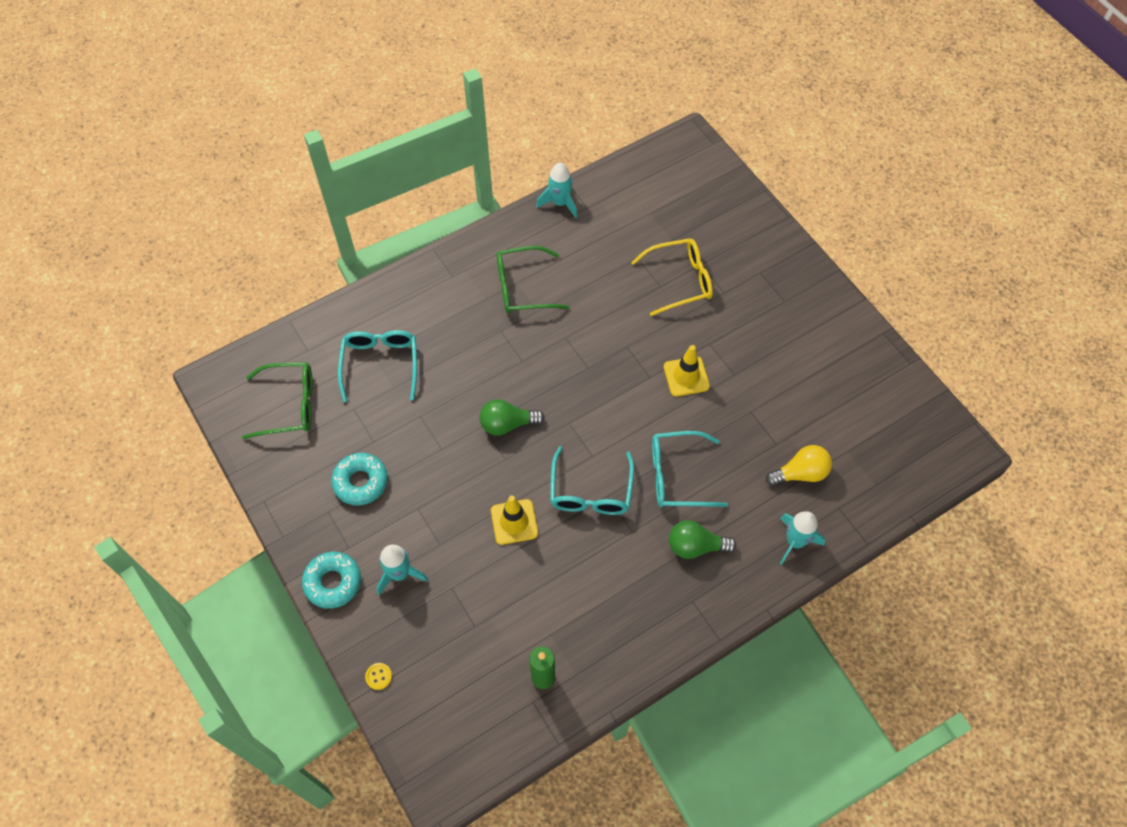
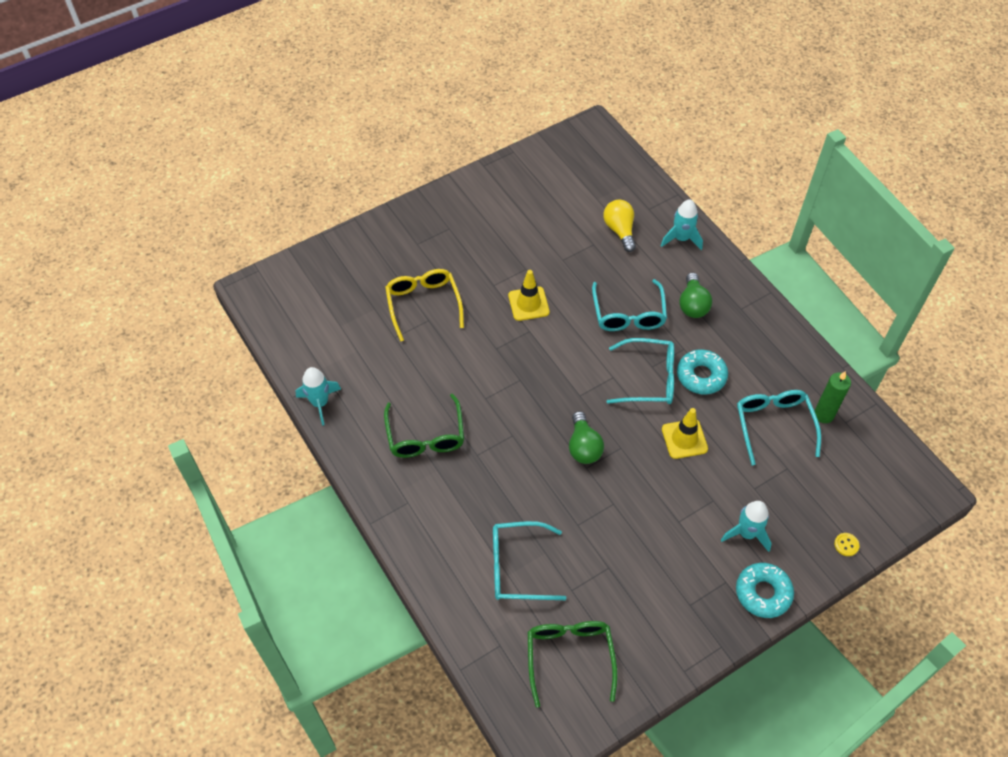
camera: 90 degrees left, 5 degrees down
(361, 482) = (655, 576): turquoise donut -> turquoise donut (701, 376)
(530, 618) = (773, 424): none -> turquoise glasses

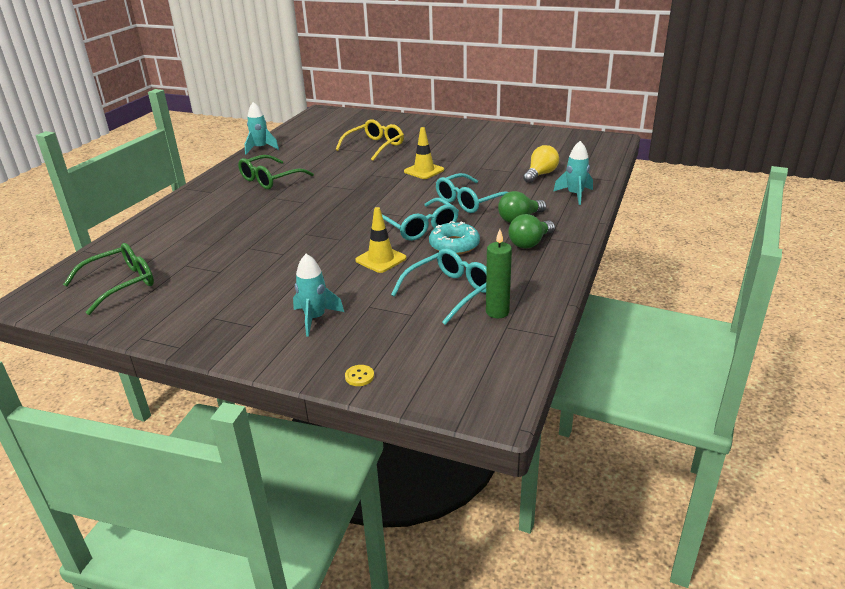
camera: 55 degrees right, 25 degrees down
(517, 567) = (188, 240): turquoise glasses -> none
(583, 446) = (323, 226): green light bulb -> green light bulb (530, 243)
(763, 593) = (257, 348): turquoise donut -> none

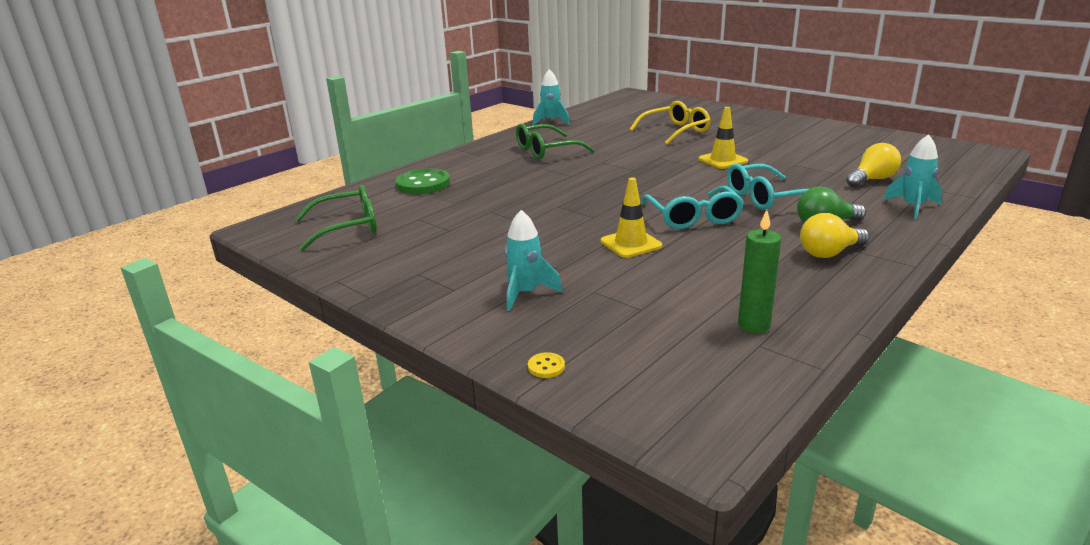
camera: 20 degrees right, 5 degrees down
(171, 229) = (423, 184): none -> green button
(450, 292) = (701, 292): turquoise glasses -> none
(454, 245) = (727, 241): turquoise donut -> none
(530, 243) = (829, 253): green light bulb -> yellow light bulb

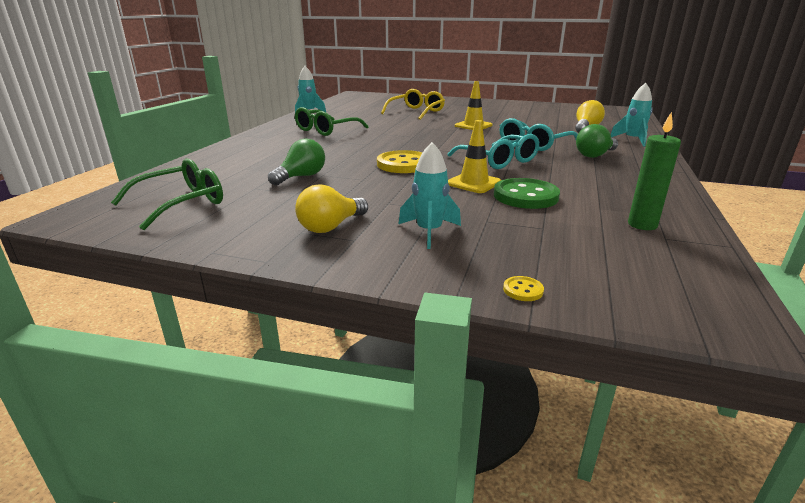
camera: 25 degrees left, 0 degrees up
(423, 184) = (233, 161): green button -> green button (525, 196)
(468, 211) = (301, 177): none -> green light bulb
(582, 209) = (403, 164): none -> yellow button
(829, 253) = (622, 171): yellow light bulb -> yellow light bulb (331, 227)

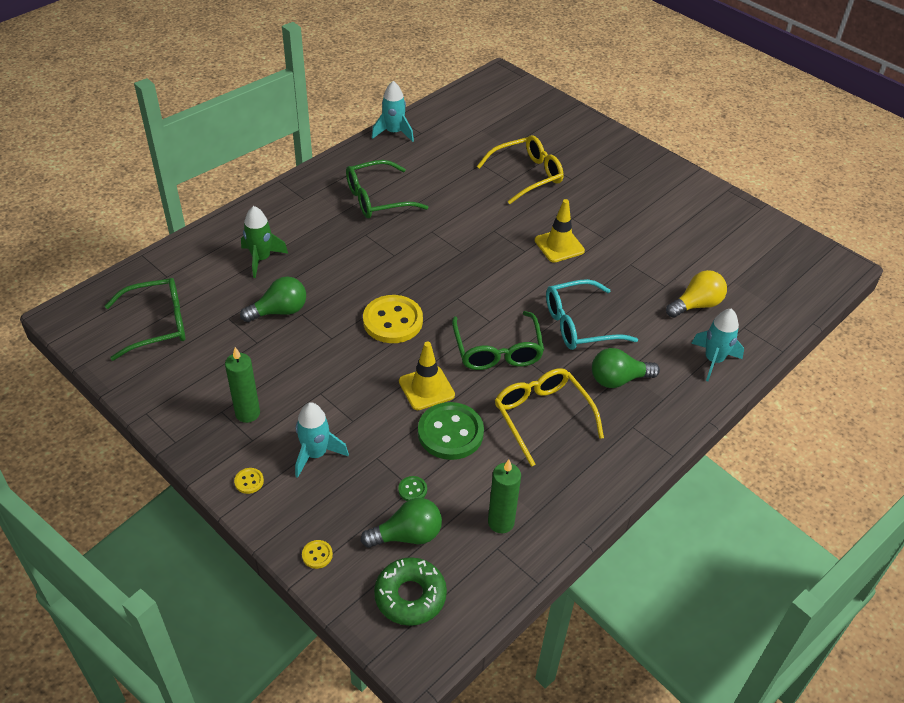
camera: 25 degrees right, 20 degrees up
(258, 161) = (261, 259): none -> green rocket
(331, 227) = (247, 413): yellow light bulb -> green candle
(382, 264) = (249, 481): none -> yellow button
(499, 160) = (497, 351): turquoise glasses -> green glasses
(544, 228) = (412, 490): none -> green button
(576, 176) = (542, 416): none -> yellow glasses
(584, 252) = (407, 535): none -> green light bulb
(654, 287) = (410, 596): none -> green donut

